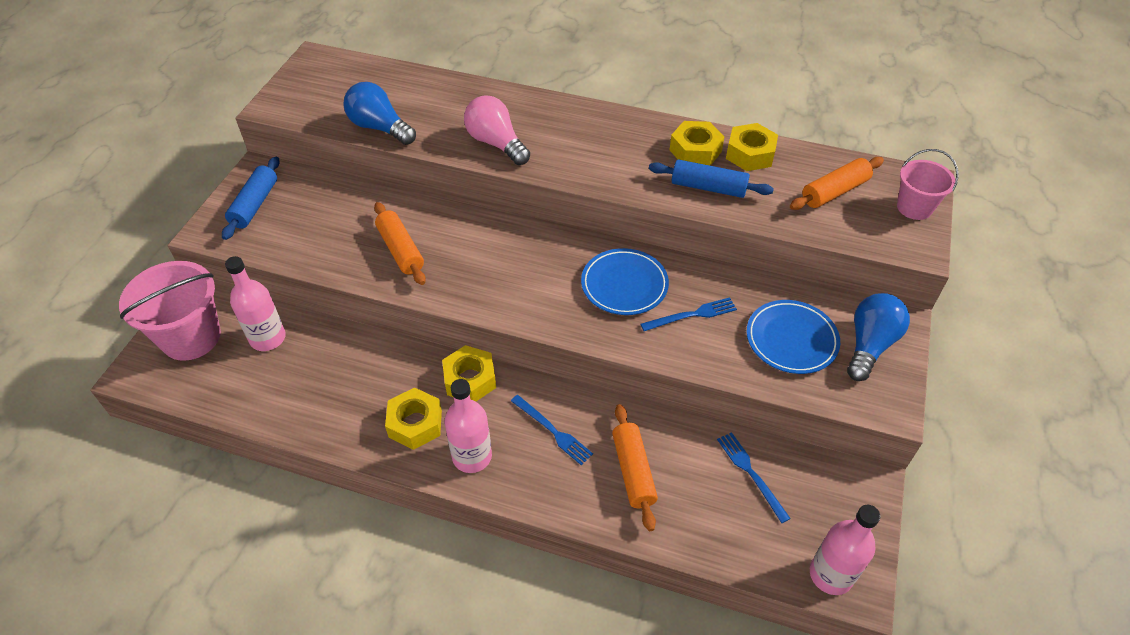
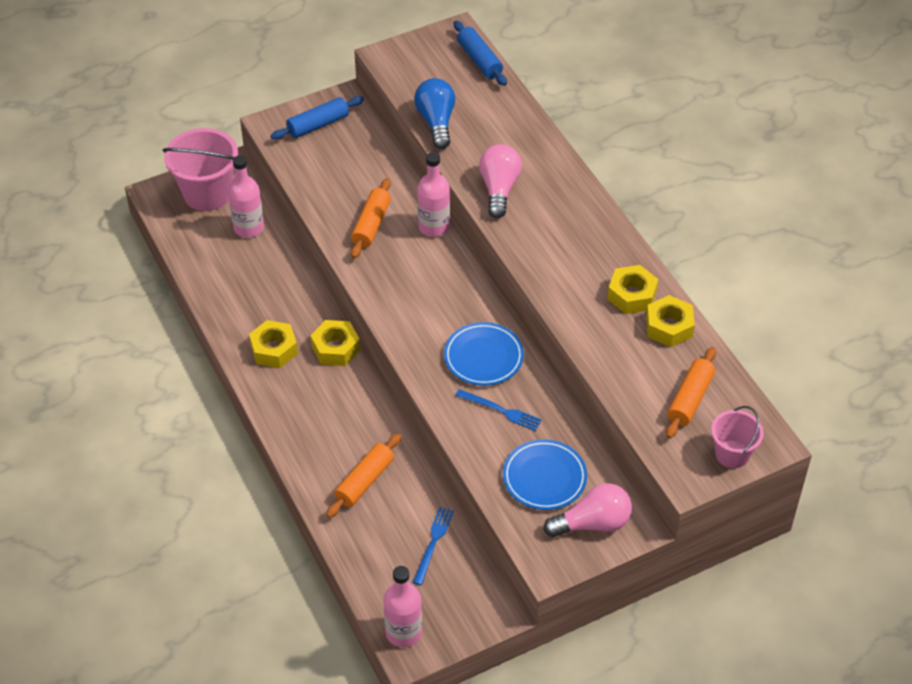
camera: 45 degrees right, 0 degrees up
(472, 456) = (283, 395): pink bottle -> pink bottle (434, 227)
(553, 431) = (347, 419): blue fork -> none
(708, 187) = (602, 328): blue rolling pin -> blue rolling pin (479, 60)
(834, 191) = (690, 399): orange rolling pin -> orange rolling pin turned 75 degrees counterclockwise
(869, 345) = (593, 523): blue light bulb -> pink light bulb

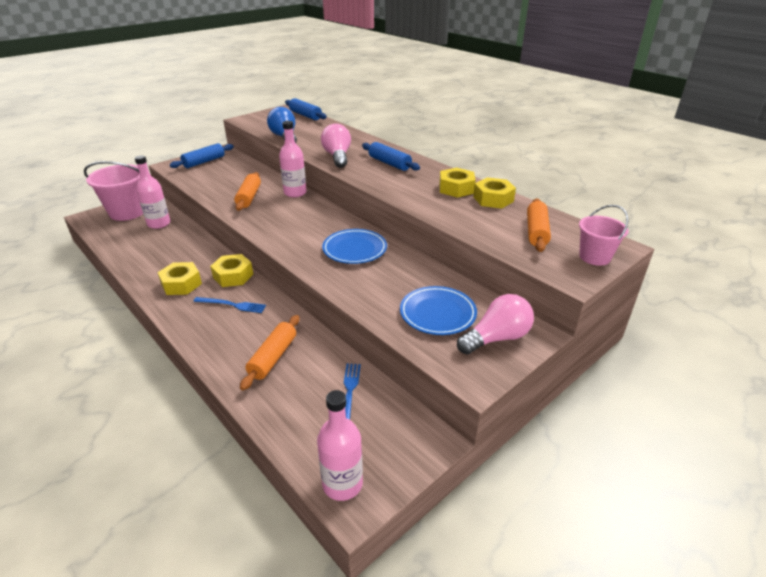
camera: 15 degrees left, 15 degrees down
(501, 410) = (381, 277): blue fork -> blue fork (232, 305)
(565, 219) = (389, 163): none -> blue rolling pin

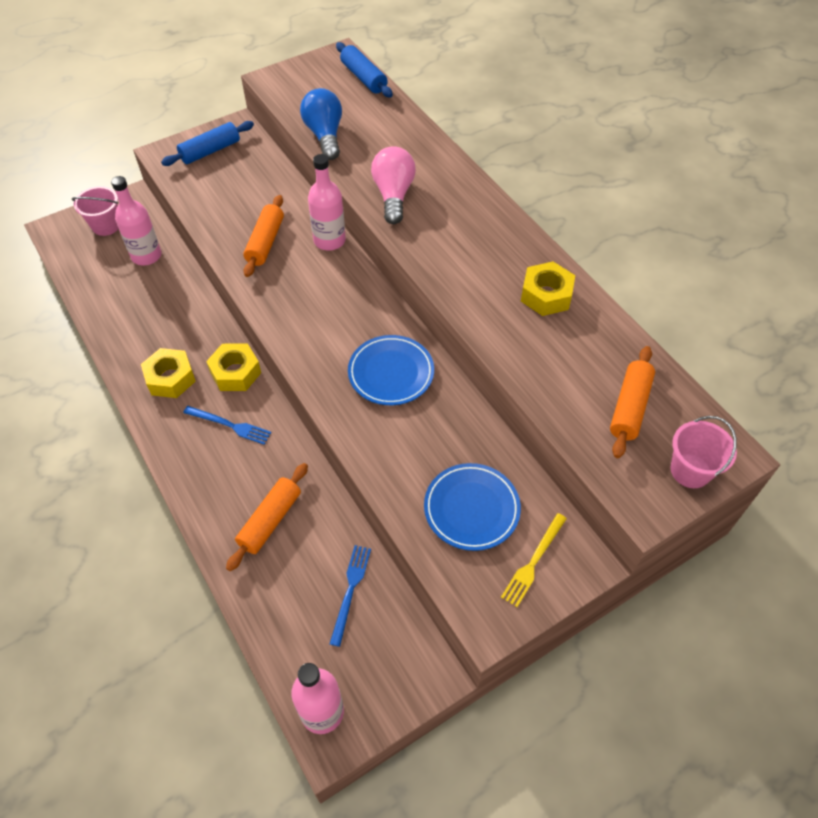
camera: 10 degrees right, 20 degrees up
(127, 212) = (106, 225): pink bucket -> pink bucket, size x0.59
(389, 163) = (465, 221): blue rolling pin -> none
(493, 199) = (591, 327): yellow nut -> none
(497, 338) = (533, 562): pink light bulb -> yellow fork

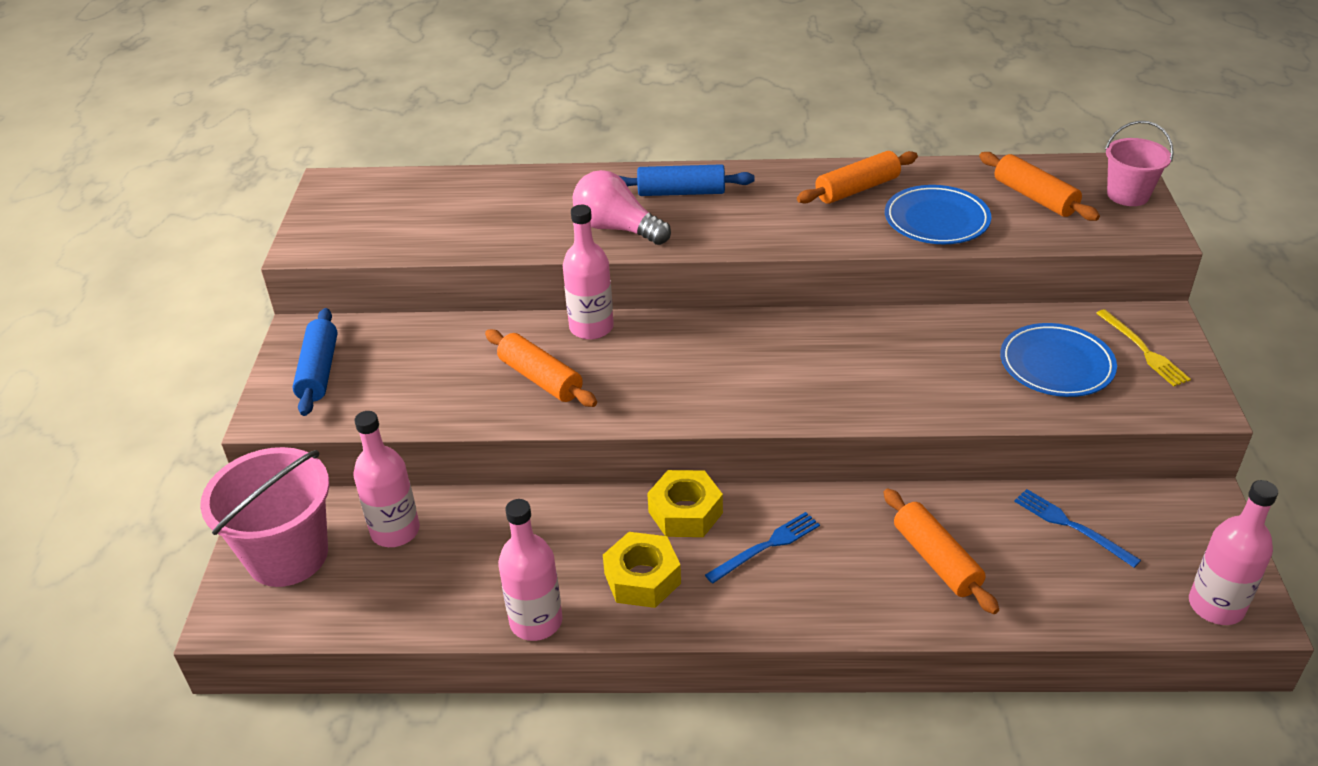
camera: 55 degrees left, 15 degrees down
(106, 225) = (288, 555): pink bucket -> pink bucket, size x1.69
(113, 348) = (536, 621): none -> pink bottle
(325, 135) = (460, 241): blue light bulb -> none
(364, 78) = (395, 182): blue rolling pin -> blue rolling pin (681, 192)
(391, 373) = (836, 354): blue plate -> blue plate (936, 220)
(546, 295) = (857, 189): yellow nut -> orange rolling pin

